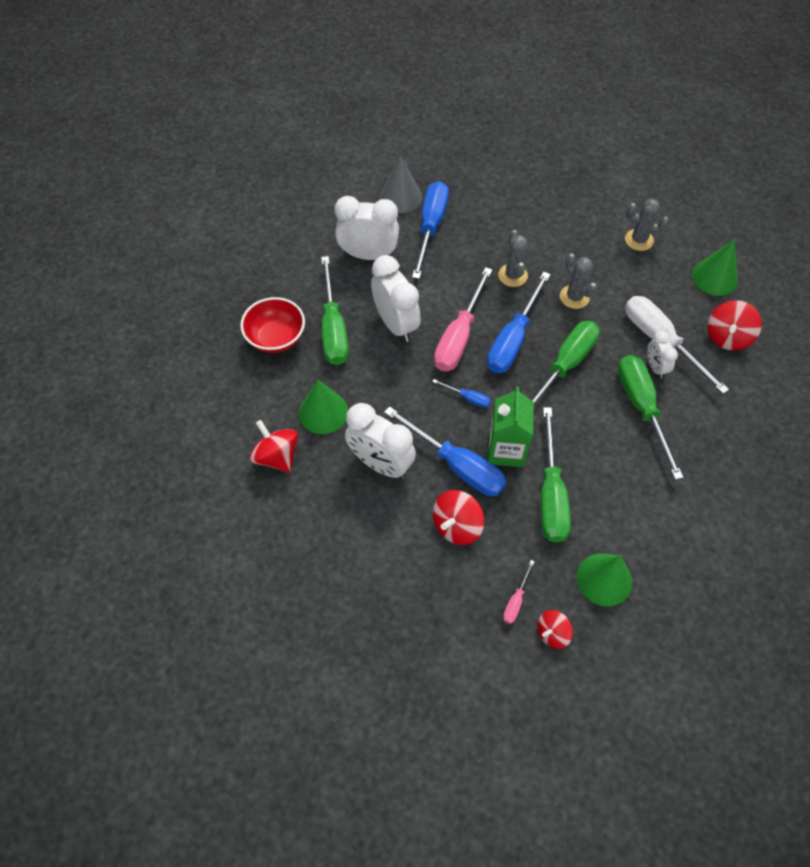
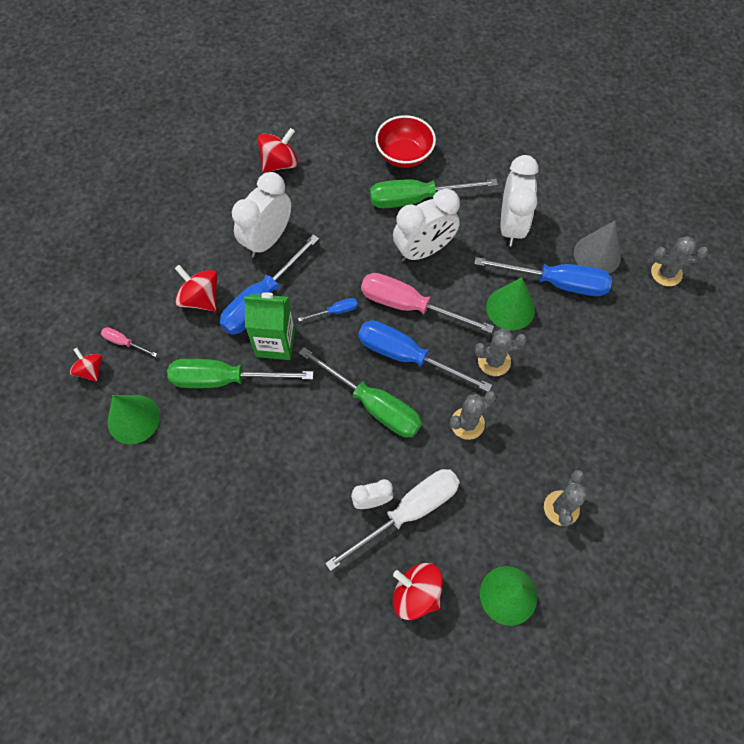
camera: 90 degrees right, 5 degrees up
(323, 412) = (323, 194): green cone -> green cone (510, 308)
(419, 154) = (666, 273): none -> grey cactus
(467, 398) = (335, 311): blue screwdriver -> blue screwdriver turned 135 degrees counterclockwise
(641, 408) = (319, 478): green screwdriver -> none

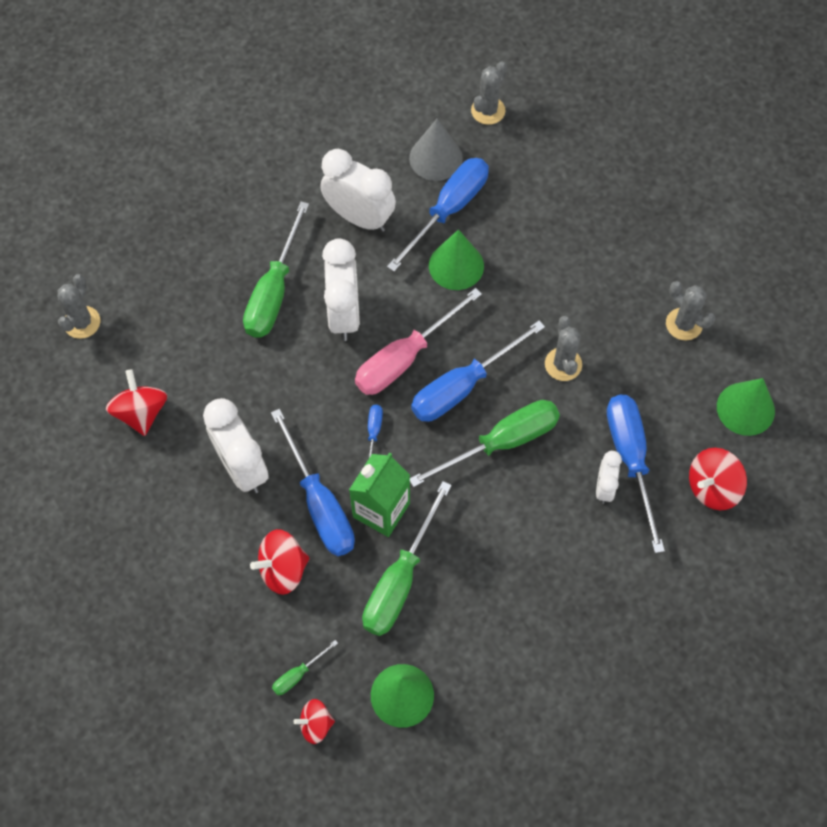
camera: 65 degrees left, 0 degrees up
(124, 343) = (298, 674): pink screwdriver -> green screwdriver
(404, 155) = (208, 277): red bowl -> none
(408, 512) = (630, 459): white screwdriver -> blue screwdriver
(494, 361) = (508, 309): grey cactus -> grey cactus (82, 322)

